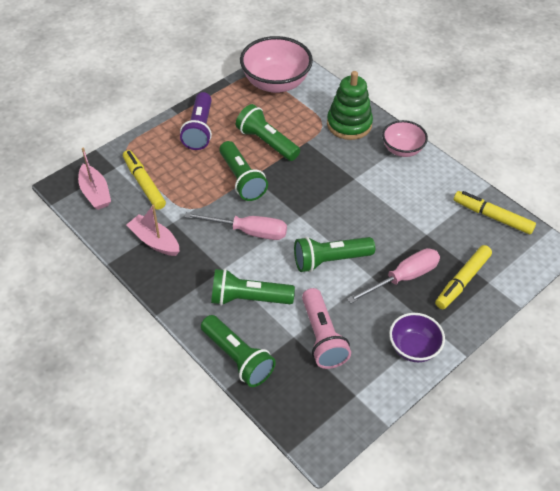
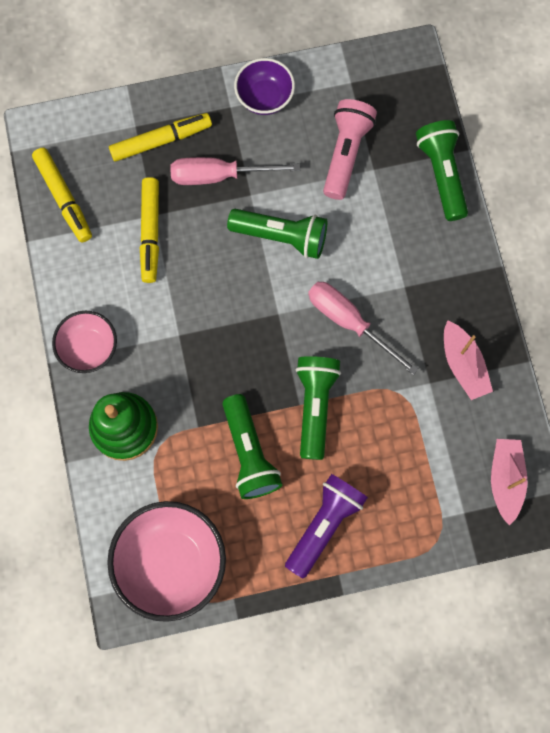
camera: 150 degrees left, 25 degrees up
(144, 184) = (438, 463): yellow marker -> yellow marker (150, 233)
(248, 299) = (395, 235): green flashlight -> none

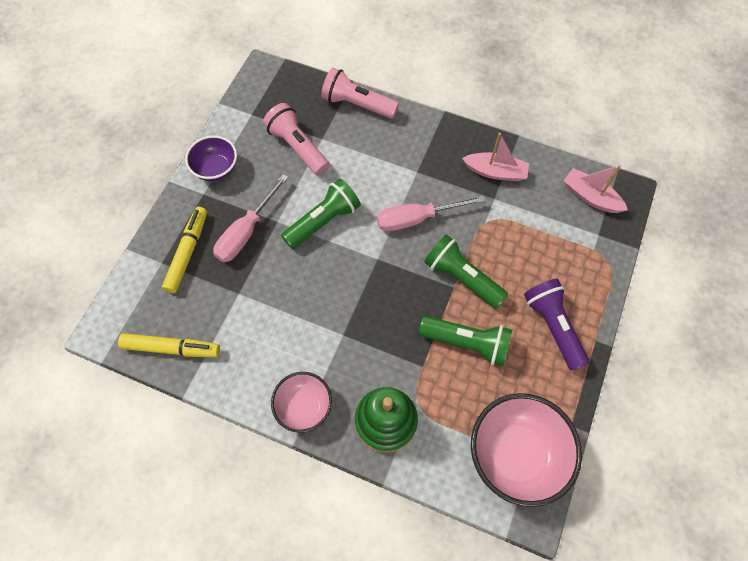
camera: 55 degrees left, 10 degrees down
(150, 233) = (250, 304): yellow marker -> none
(441, 174) = (357, 104): green flashlight -> pink flashlight

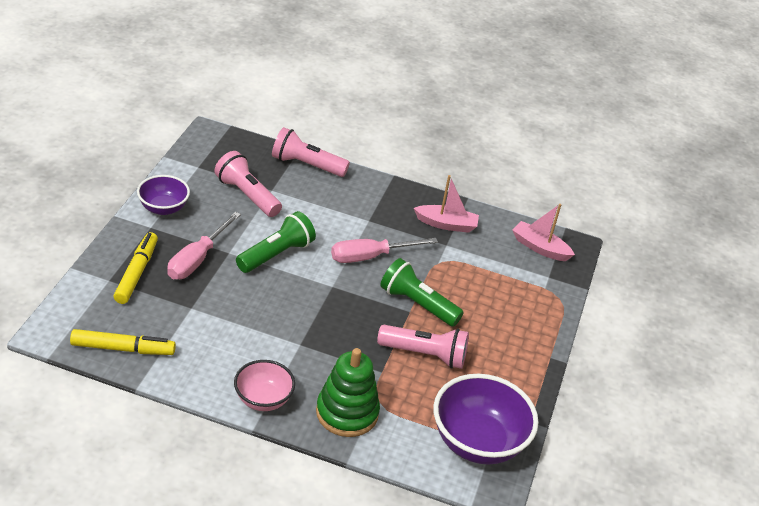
camera: 10 degrees left, 25 degrees down
(466, 343) = (425, 354): green flashlight -> pink flashlight
(516, 454) = (477, 442): pink bowl -> purple bowl
(553, 326) = (508, 345): purple flashlight -> none

